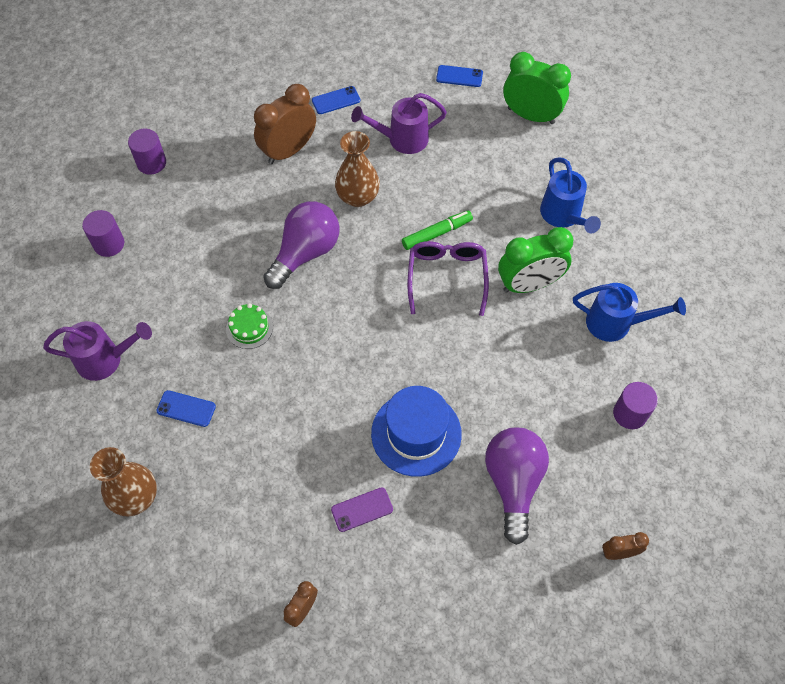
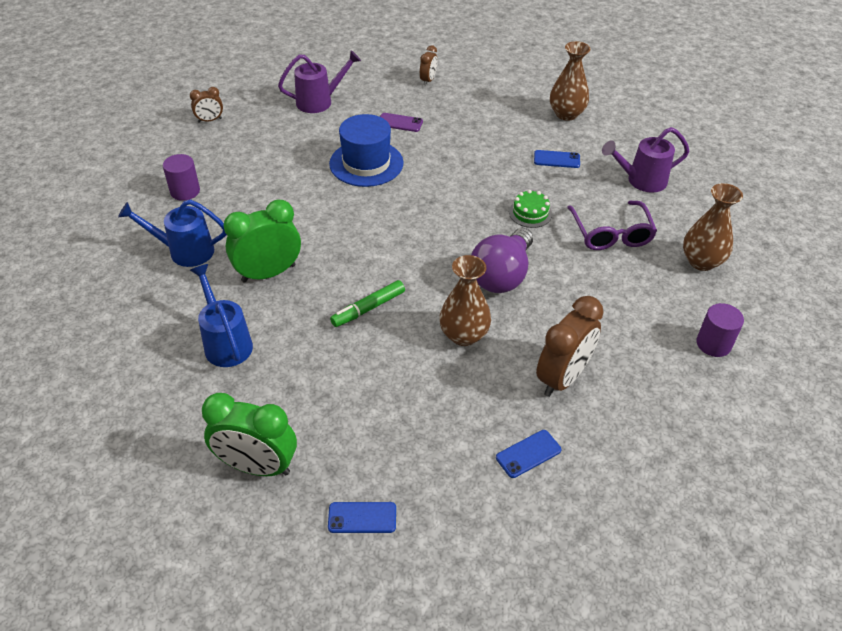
camera: 170 degrees right, 15 degrees down
(109, 244) = (701, 261): purple cylinder -> brown vase
(362, 509) = (400, 123): purple phone -> purple phone turned 45 degrees clockwise
(402, 139) = (427, 410): purple watering can -> purple watering can (319, 101)
(447, 277) = (353, 270): purple glasses -> purple glasses (611, 233)
(513, 483) = (286, 145): purple light bulb -> none

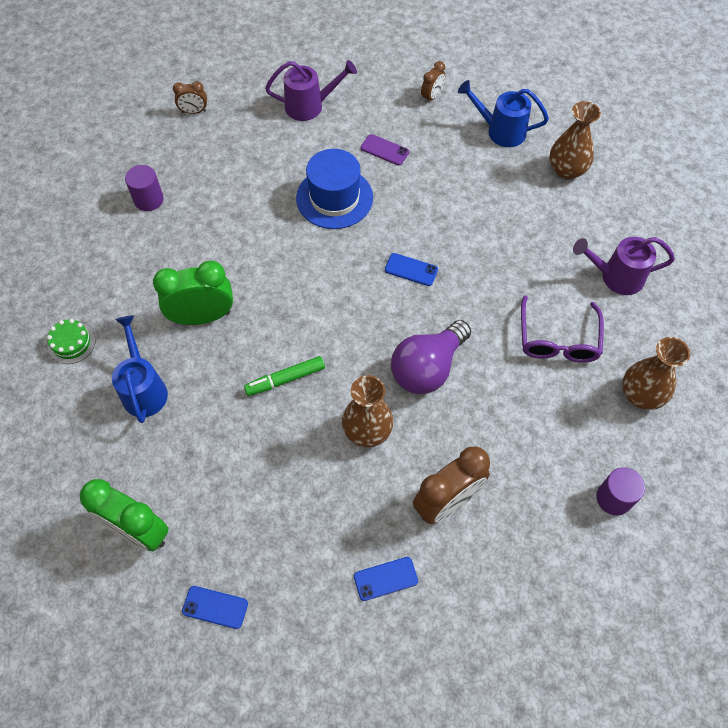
camera: 15 degrees right, 15 degrees up
(184, 251) = (131, 273): blue watering can -> blue watering can (500, 131)
(530, 213) = (482, 295): green cake -> green cake (71, 343)
(556, 159) = (534, 230): blue phone -> blue phone (411, 270)

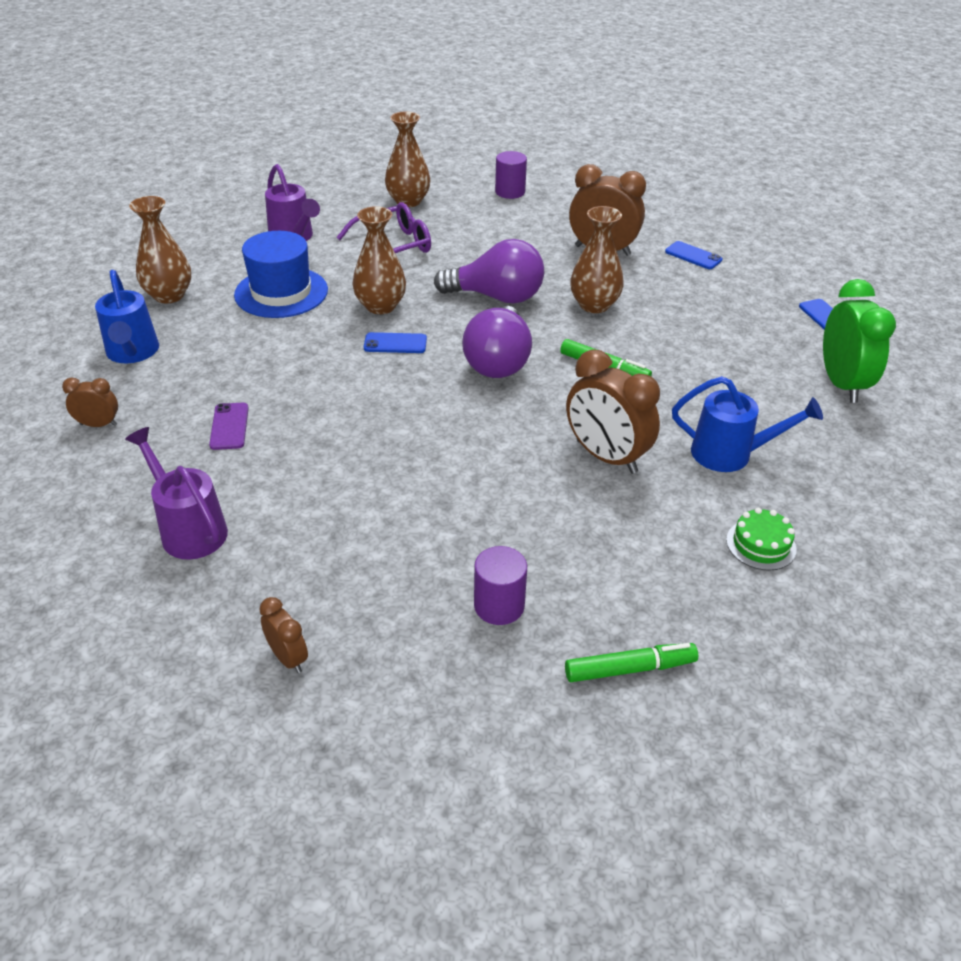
camera: 125 degrees left, 20 degrees down
(67, 227) = (629, 669): none -> green marker
(144, 389) = (731, 454): blue watering can -> blue watering can turned 120 degrees counterclockwise
(202, 317) = (606, 457): green clock -> brown clock
(334, 198) = (343, 434): blue hat -> blue hat (281, 292)
(343, 318) = (498, 361): none -> purple light bulb
(411, 270) = (395, 343): blue phone -> blue phone turned 75 degrees counterclockwise
(467, 285) = (380, 306): none -> brown vase

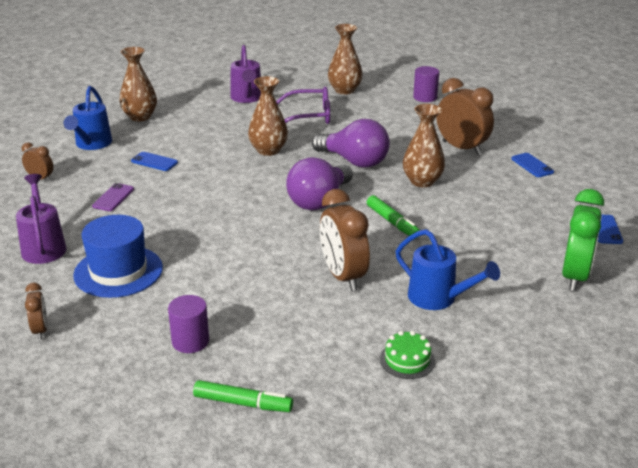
camera: 25 degrees right, 10 degrees down
(281, 292) = (210, 129): blue hat -> blue hat (118, 271)
(395, 343) = (258, 174): blue phone -> blue phone (154, 162)

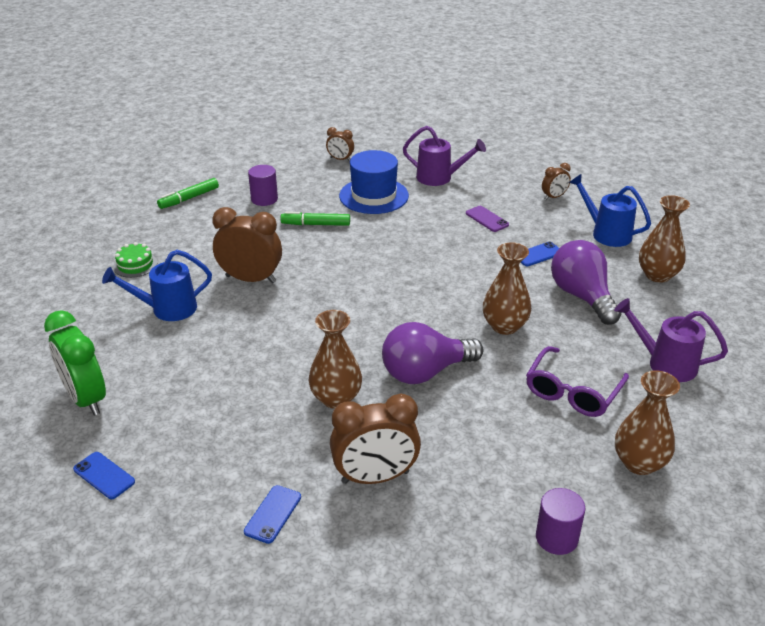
camera: 125 degrees right, 5 degrees up
(319, 201) = (371, 315): purple light bulb -> purple light bulb (582, 296)
(392, 222) = (289, 339): green marker -> green marker (316, 224)
(532, 165) = (273, 514): blue phone -> blue phone turned 75 degrees counterclockwise

